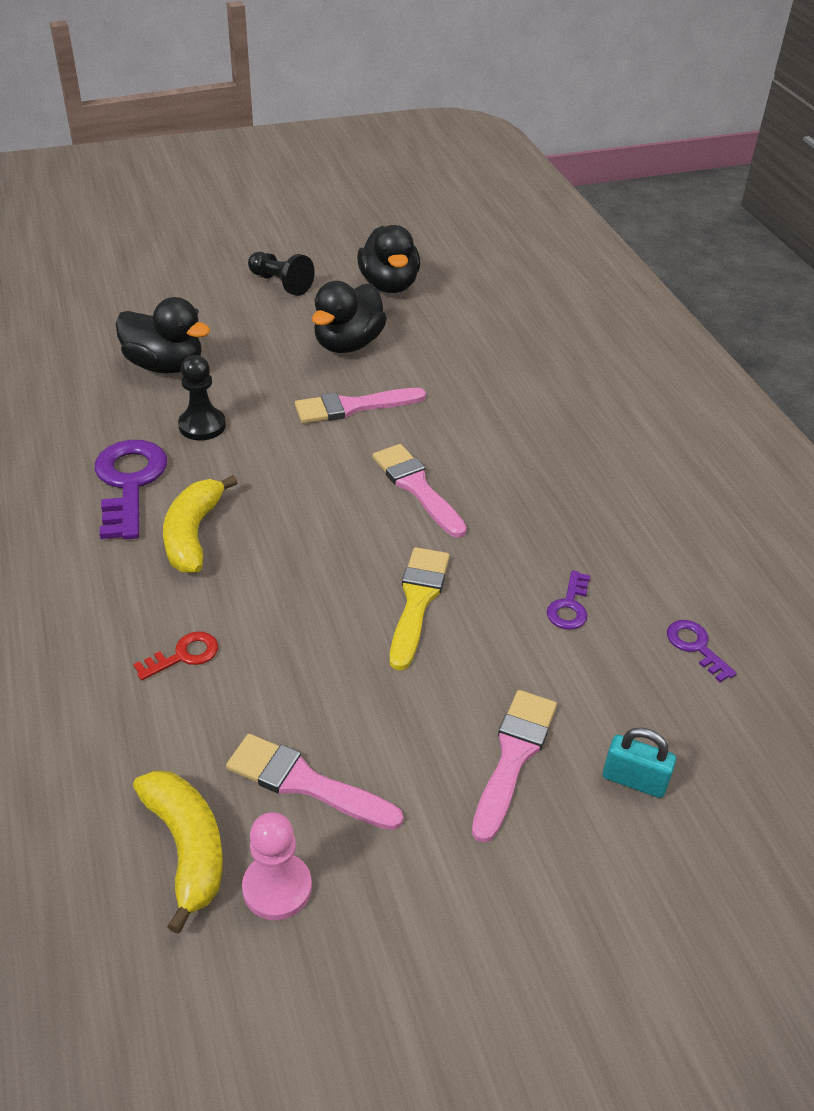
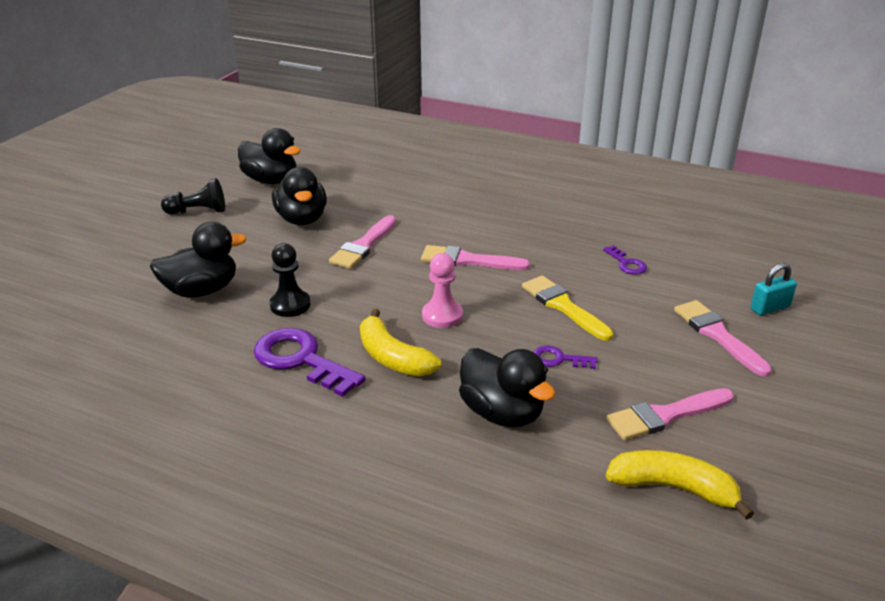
camera: 45 degrees left, 10 degrees down
(184, 655) = (502, 413): red key -> black duck
(277, 888) = (738, 465): pink pawn -> pink pawn (442, 316)
(695, 646) = (697, 245): purple key -> purple key (558, 359)

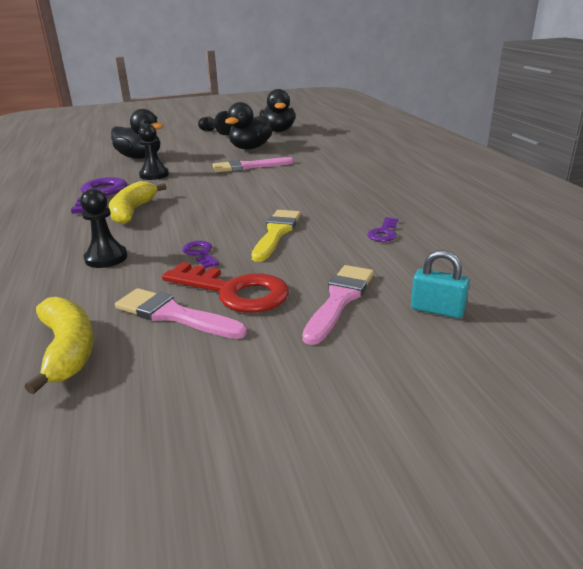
camera: 50 degrees right, 5 degrees down
(442, 316) = (201, 207): pink pawn -> none
(468, 260) = (283, 191): pink brush -> none
(502, 413) = (106, 258): black duck -> black pawn
(655, 372) = (234, 291): none -> red key

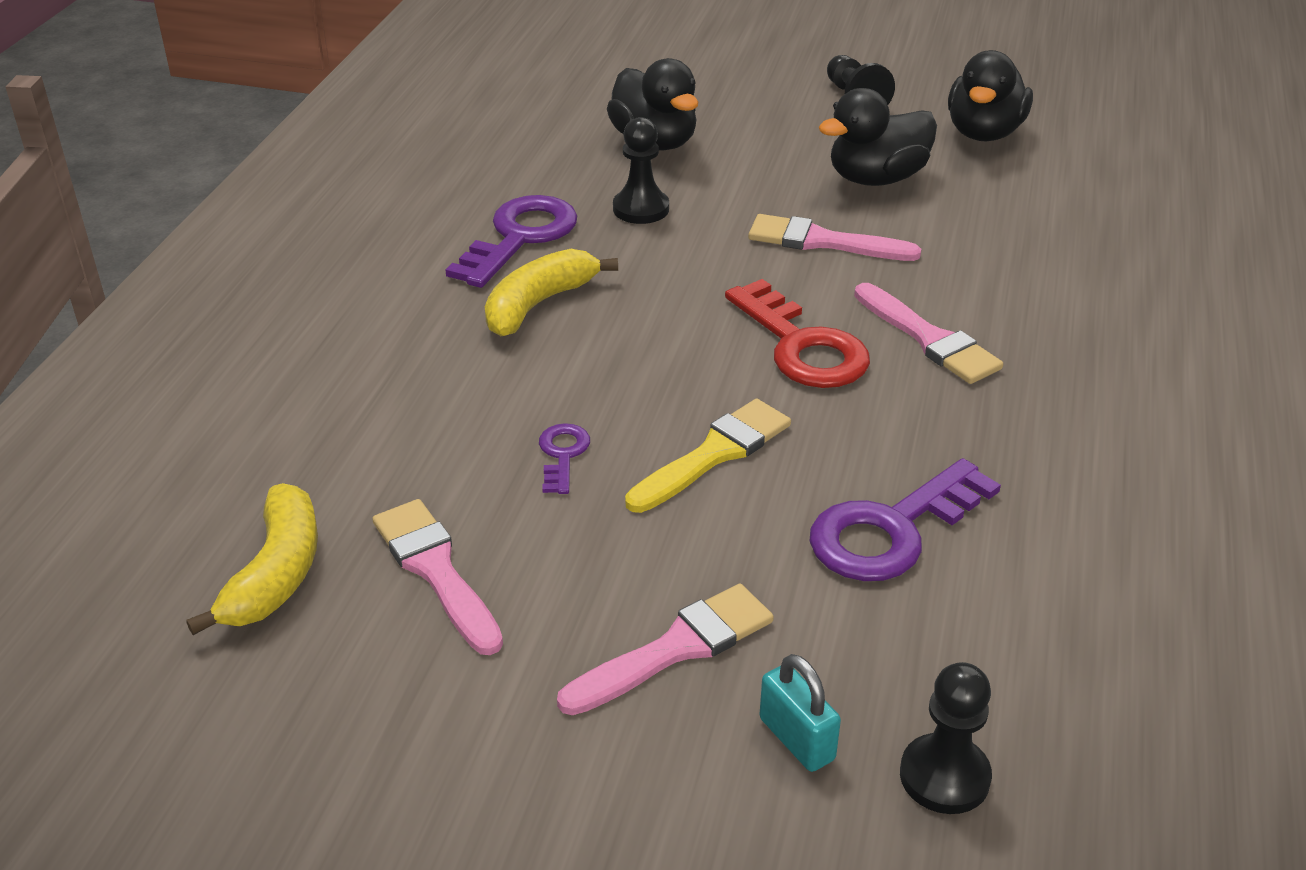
camera: 30 degrees right, 10 degrees up
(106, 258) = (429, 408): black pawn -> black pawn (944, 776)
(234, 291) = (546, 561): red key -> red key (802, 346)
(325, 180) = (929, 339): none -> pink brush
(384, 233) = (891, 530): purple key -> purple key, size x1.99

